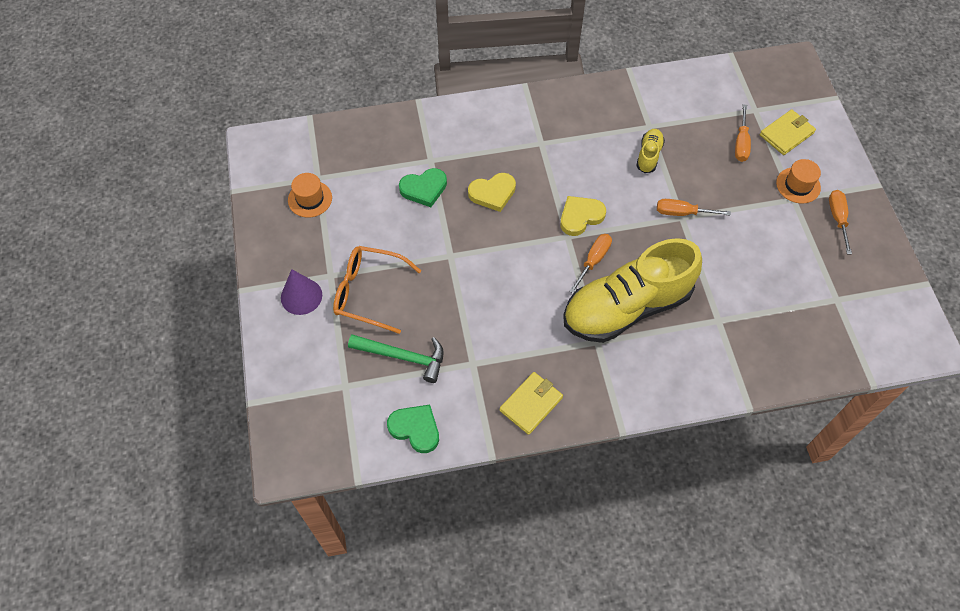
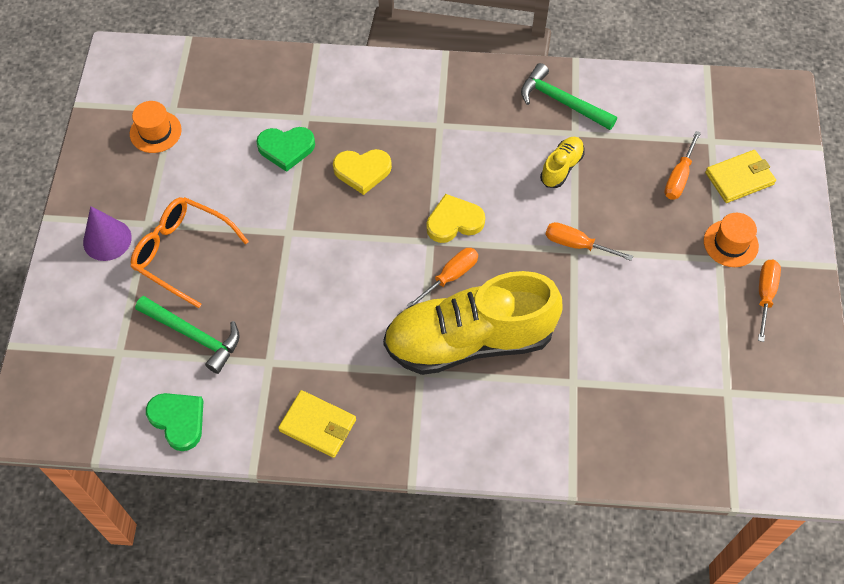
camera: 15 degrees right, 0 degrees up
(531, 404) = (318, 425): yellow wallet -> yellow wallet turned 60 degrees clockwise
(630, 104) = (562, 101): none -> green hammer

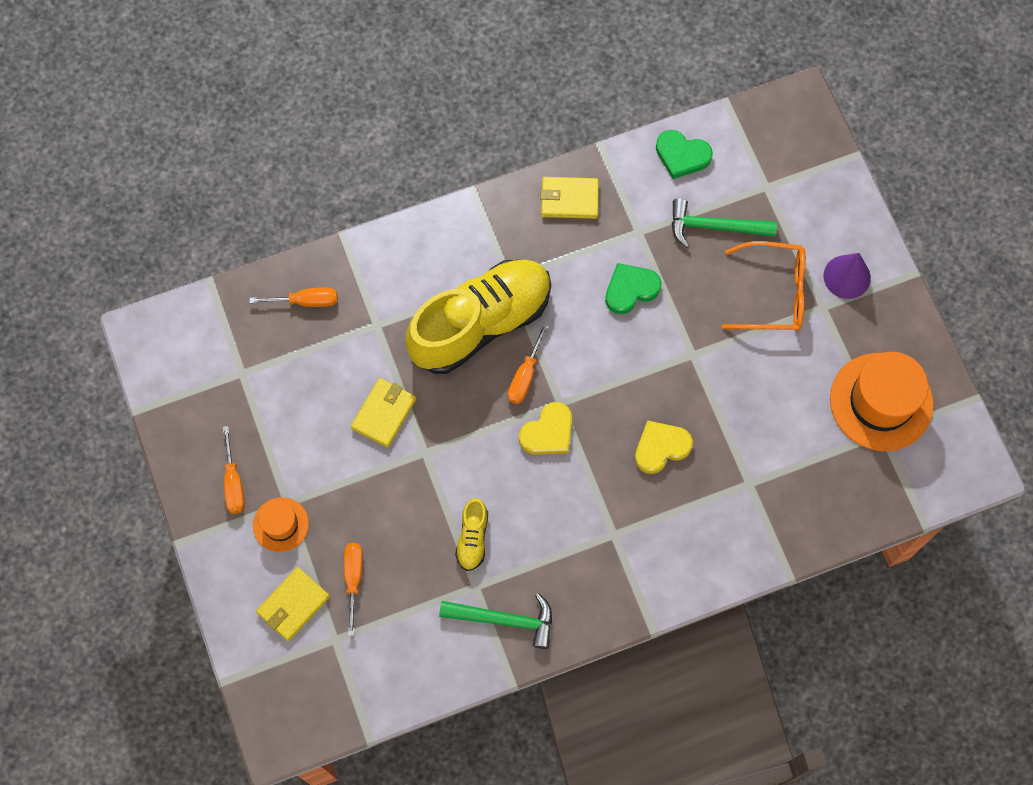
camera: 155 degrees right, 10 degrees up
(155, 132) = (881, 402): orange hat -> orange hat, size x1.89
(286, 148) = (747, 440): green heart -> green heart (630, 289)
(577, 245) = (424, 459): orange screwdriver -> orange screwdriver (305, 301)
(599, 298) = (384, 413): none -> yellow wallet

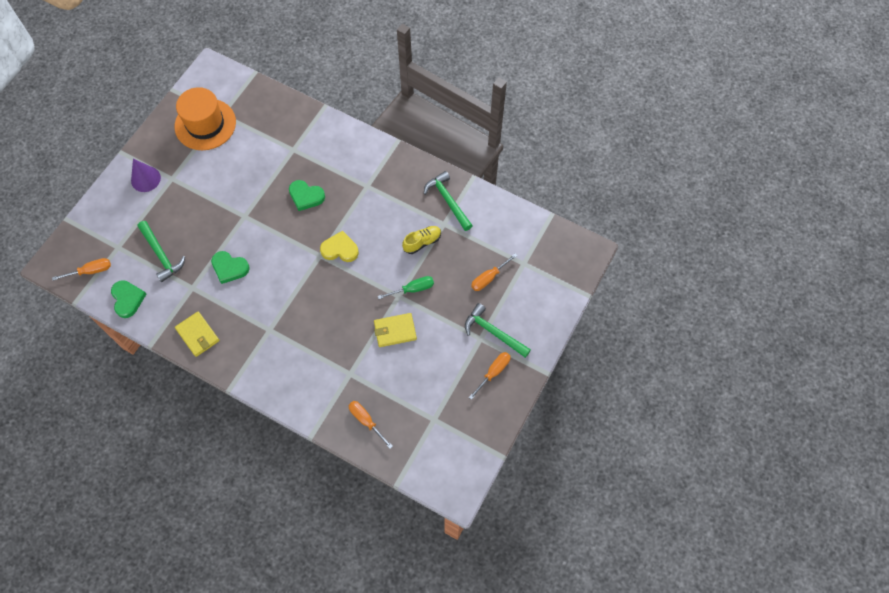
camera: 130 degrees left, 5 degrees down
(280, 524) = (493, 332): orange hat -> green hammer
(293, 605) = (525, 294): yellow wallet -> none
(419, 476) = (412, 289): none -> green screwdriver
(480, 324) = (307, 323): yellow shoe -> none
(525, 375) = (318, 281): orange screwdriver -> orange screwdriver (90, 271)
(661, 447) = (306, 196): yellow heart -> green heart
(773, 293) = (181, 204): orange glasses -> none

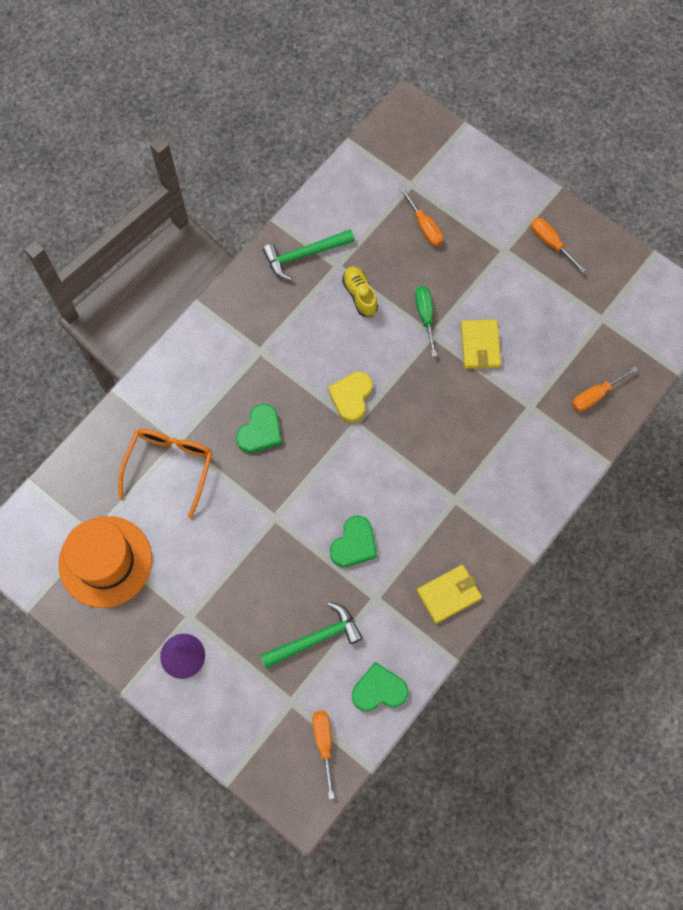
camera: 80 degrees left, 5 degrees up
(274, 147) = (170, 466): none -> orange glasses
(493, 332) = (498, 234): green hammer -> none

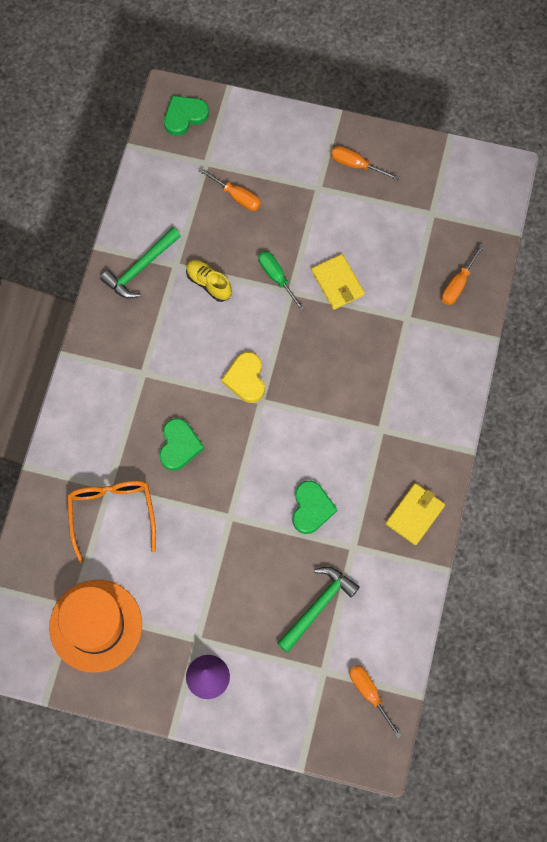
camera: 25 degrees left, 0 degrees up
(379, 690) = (394, 625): green heart -> green heart (184, 116)

